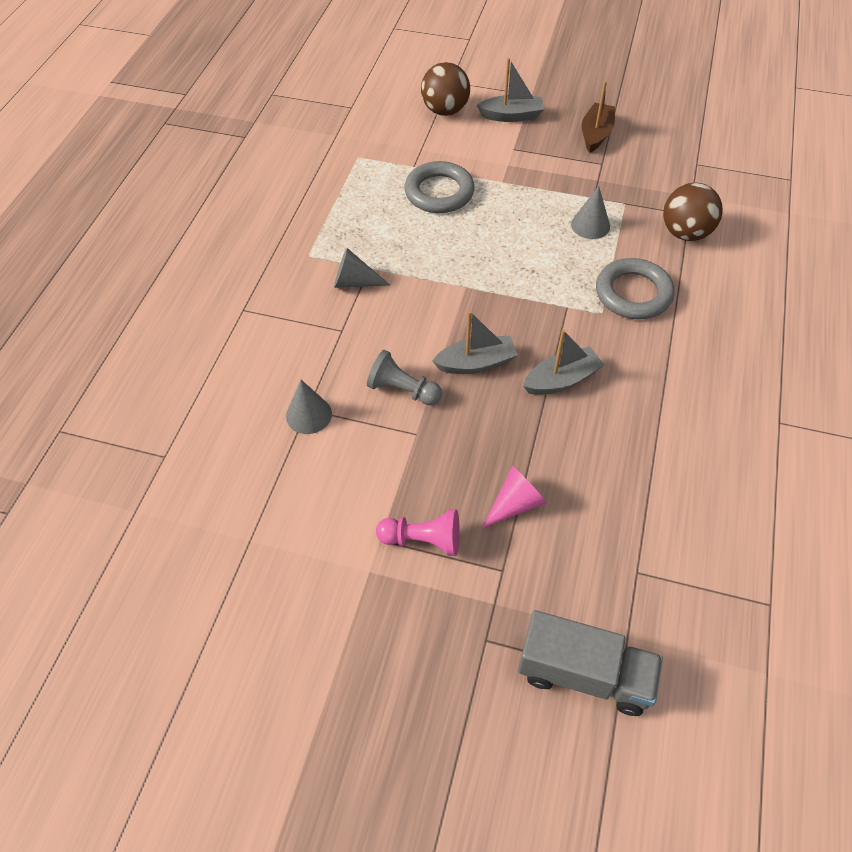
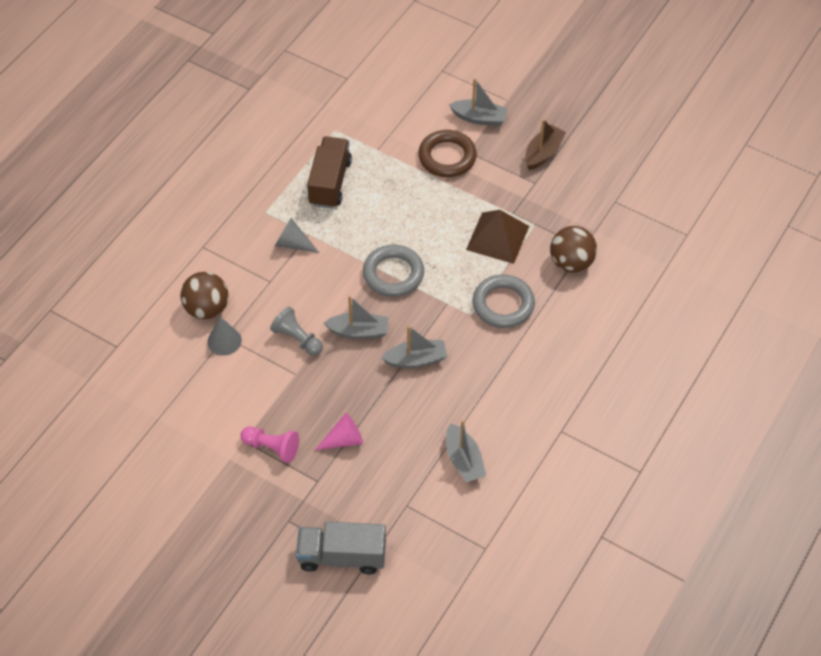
camera: 15 degrees right, 0 degrees up
(373, 209) = (330, 182): none -> brown truck
(439, 192) = (388, 179): grey ring -> grey ring (393, 274)
(445, 110) = (425, 100): brown ball -> brown ball (207, 309)
(494, 158) = (447, 157): none -> brown ring
(584, 674) = (342, 556): grey truck -> grey truck turned 150 degrees clockwise
(590, 225) = (497, 238): grey cone -> brown pyramid
(681, 490) = (464, 460): none -> grey boat

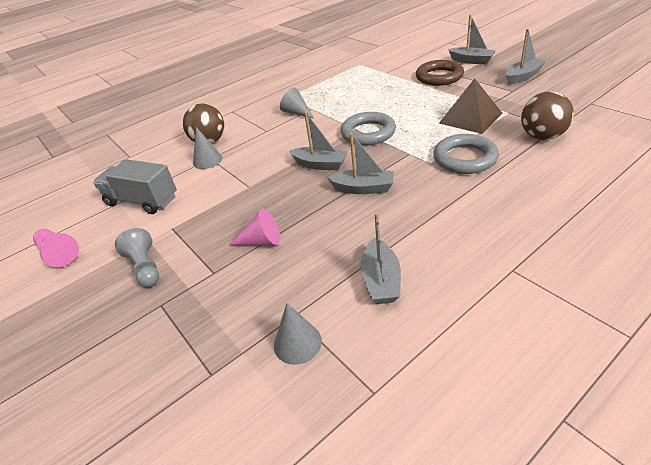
camera: 25 degrees right, 15 degrees down
(272, 448) = (191, 237): pink pawn -> pink pawn (59, 254)
(297, 339) = (265, 164): grey pawn -> grey pawn (145, 267)
(330, 182) = (342, 86): brown truck -> none
(342, 556) = (190, 358): grey truck -> grey truck (142, 201)
(419, 526) = (297, 343): none -> grey cone
(543, 153) = (522, 77): brown boat -> grey boat

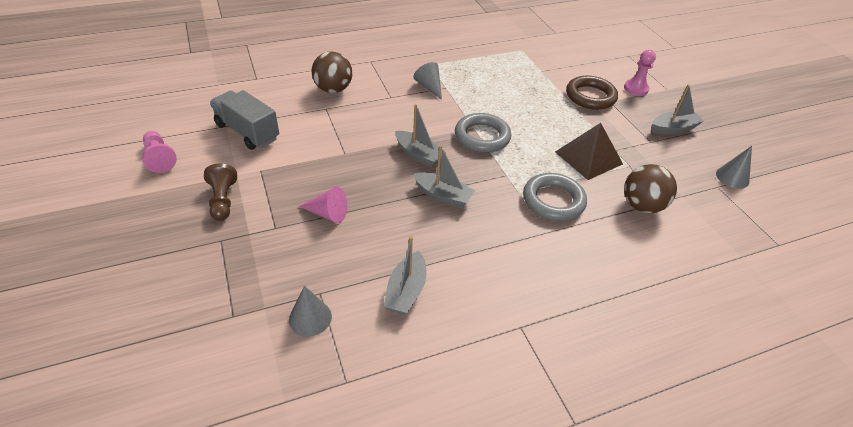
camera: 10 degrees right, 5 degrees up
(145, 267) = (223, 200): grey pawn -> brown pawn
(207, 160) = (322, 110): grey cone -> grey cone (732, 177)
(471, 61) = (636, 88): grey boat -> pink pawn

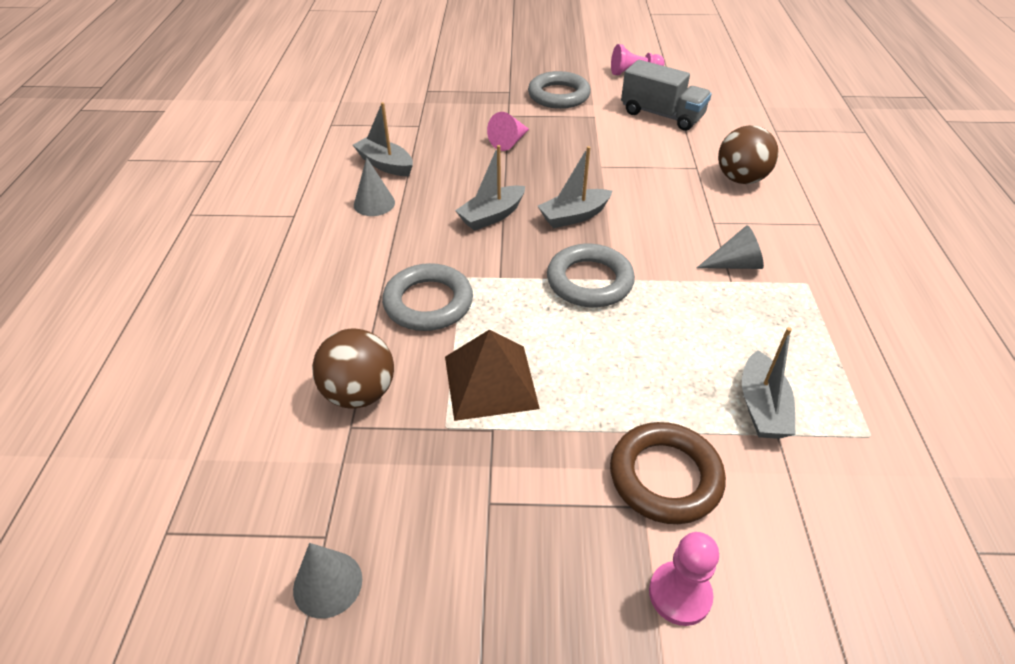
camera: 115 degrees right, 0 degrees up
(223, 200) = (558, 95): brown pawn -> grey ring
(247, 132) = (662, 115): grey truck -> grey truck turned 60 degrees clockwise
(310, 318) = (398, 118): grey cone -> grey cone (374, 203)
(673, 128) = (509, 576): grey boat -> grey boat (762, 407)

